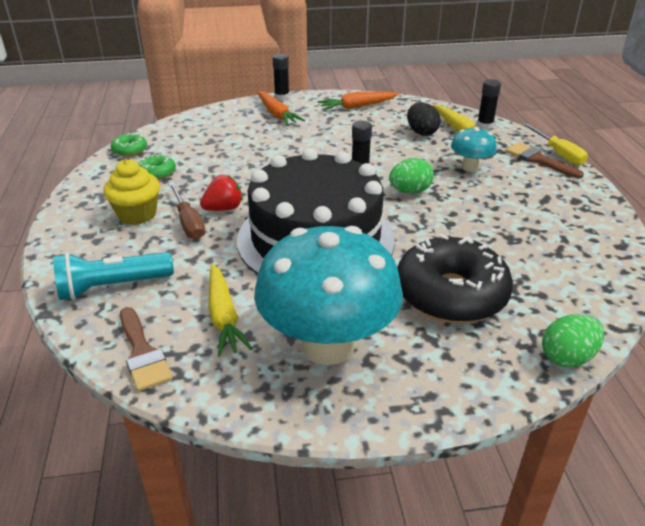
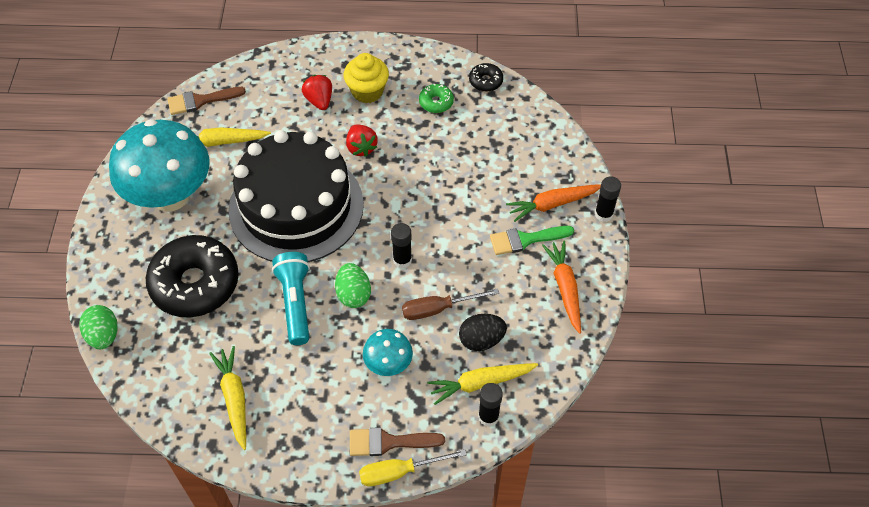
camera: 100 degrees right, 20 degrees up
(112, 286) = (274, 82): turquoise flashlight -> turquoise flashlight (295, 303)
(130, 150) = (485, 81): green donut -> black donut
(150, 245) = (319, 101): none -> red strawberry
(188, 222) = (345, 124): brown screwdriver -> brown screwdriver (438, 309)
(317, 122) = (525, 240): none -> green brush
(538, 160) = (388, 442): brown brush -> brown brush turned 150 degrees counterclockwise
(565, 241) = (234, 398): none -> yellow carrot

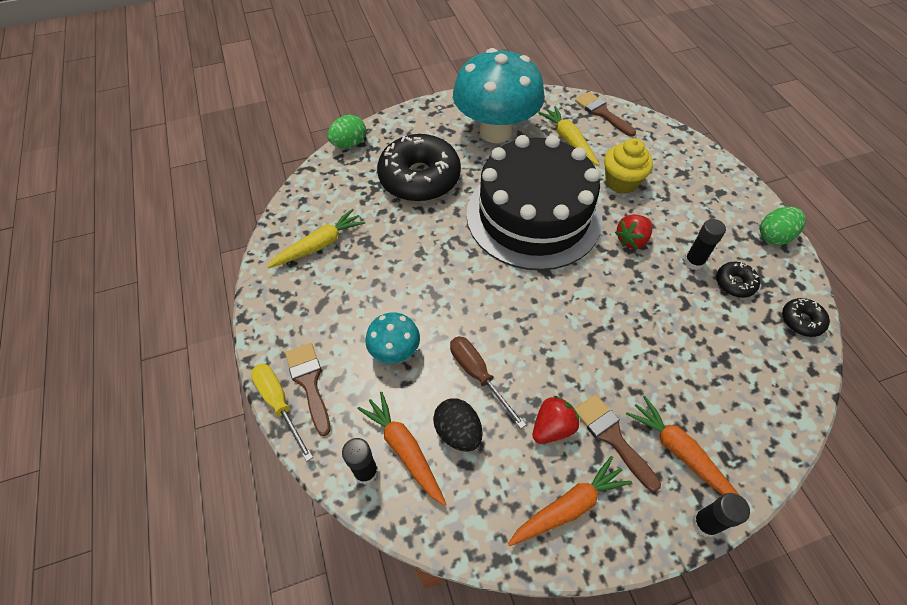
camera: 70 degrees right, 0 degrees up
(295, 303) = (432, 252): turquoise flashlight -> none
(319, 101) = (662, 189): red strawberry -> red strawberry (552, 427)
(353, 294) = (461, 294): green egg -> green egg (774, 236)
(367, 91) = (702, 221): yellow cupcake -> yellow cupcake (621, 182)
(402, 260) = (520, 321): black glue stick -> black glue stick (693, 262)
(436, 102) = (734, 283): green donut -> black donut
(480, 383) = (404, 449): yellow carrot -> orange carrot
(525, 240) = (612, 437): green brush -> brown brush

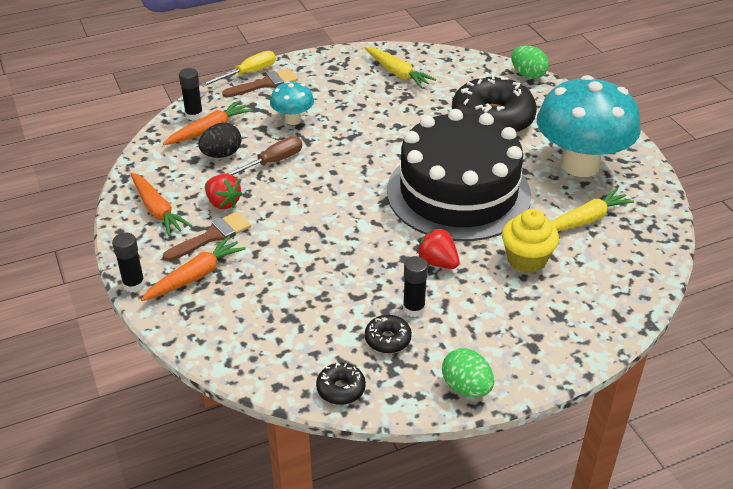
camera: 85 degrees right, 15 degrees down
(602, 113) = (648, 250): brown brush -> none

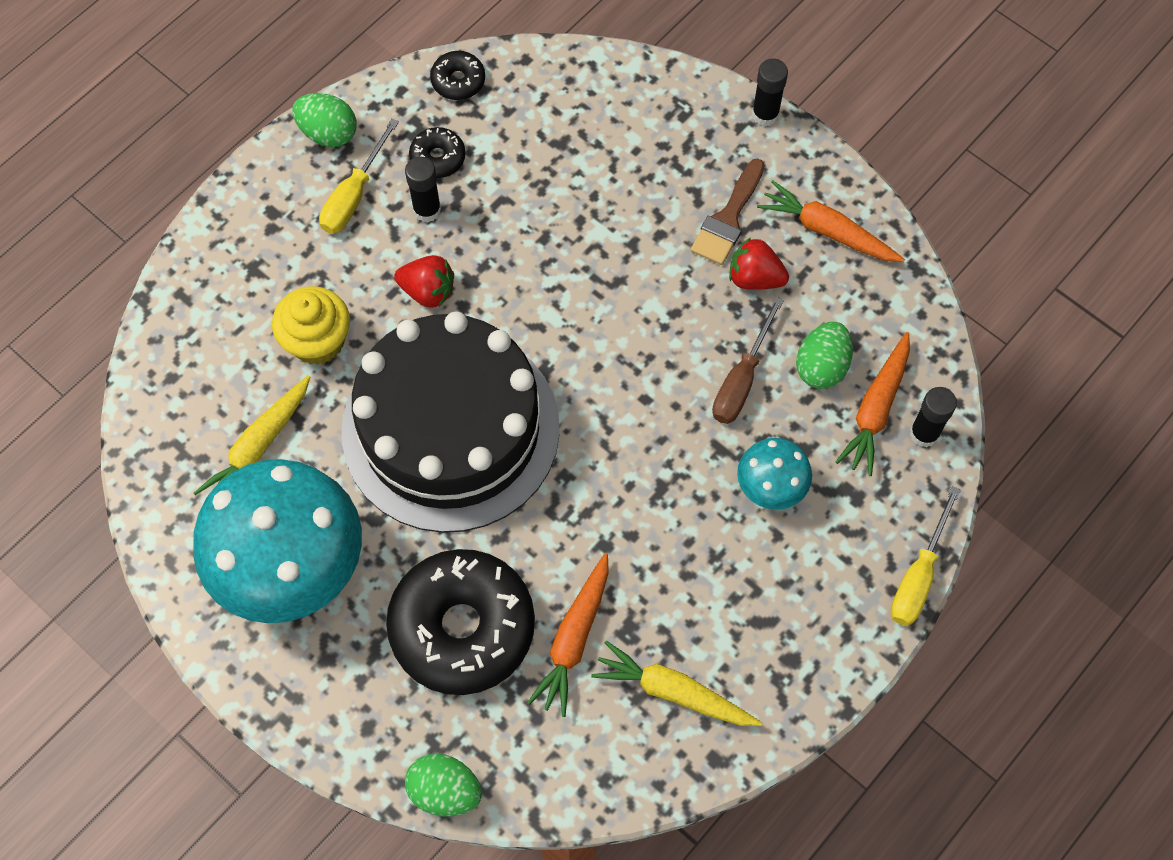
camera: 155 degrees right, 25 degrees up
(195, 276) = (704, 154): orange carrot -> orange carrot (574, 639)
(221, 154) = (821, 366): black egg -> green egg
(265, 84) = (872, 560): brown brush -> none
(464, 336) = (354, 195): none -> yellow screwdriver

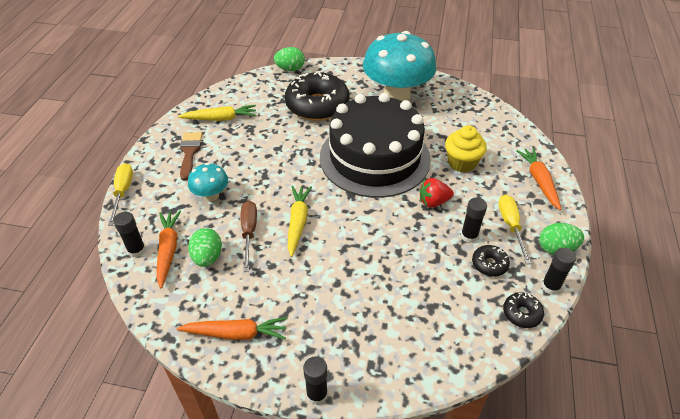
camera: 150 degrees right, 20 degrees down
(258, 447) = (446, 121): yellow carrot -> yellow carrot (298, 222)
(390, 92) = (550, 287): none -> black glue stick
(574, 639) = (271, 118): orange carrot -> orange carrot (539, 181)
(728, 219) = (302, 311): brown brush -> brown brush (189, 152)
(754, 278) = (268, 285): red strawberry -> none

